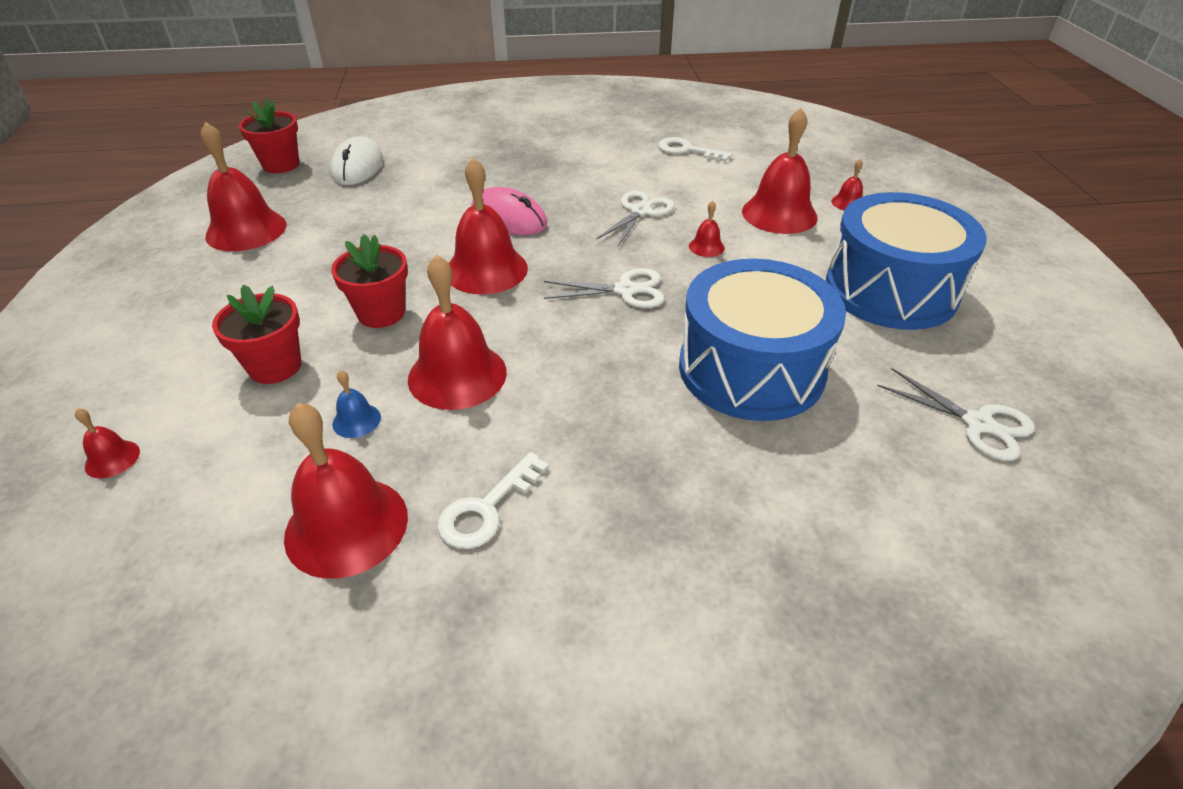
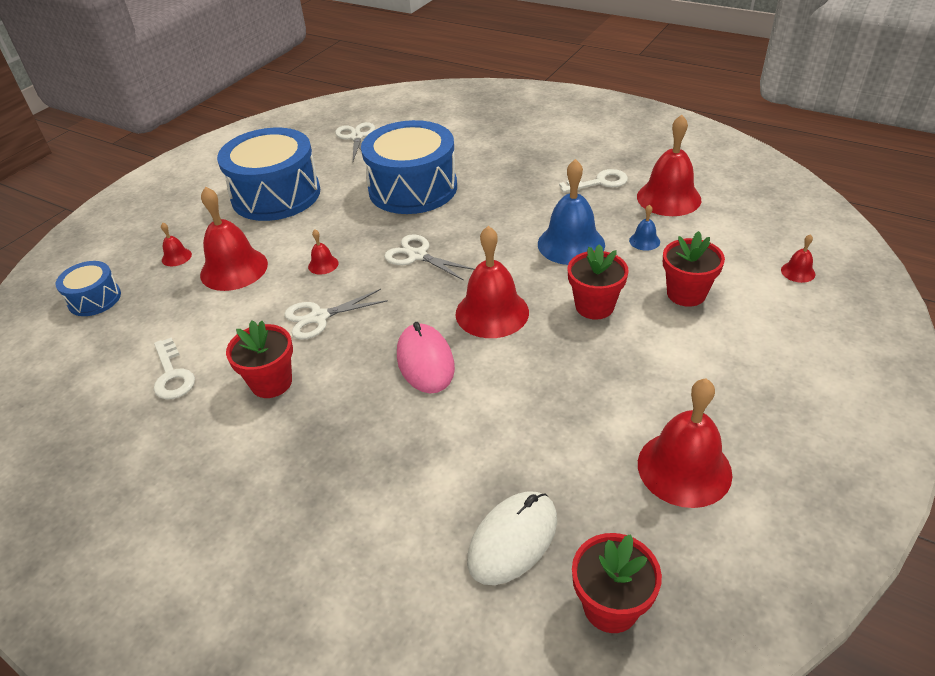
camera: 140 degrees left, 0 degrees up
(457, 375) = (571, 244): red bell -> blue bell
(611, 170) = (271, 382): none -> red flower pot
(838, 159) = (94, 299): none -> blue drum

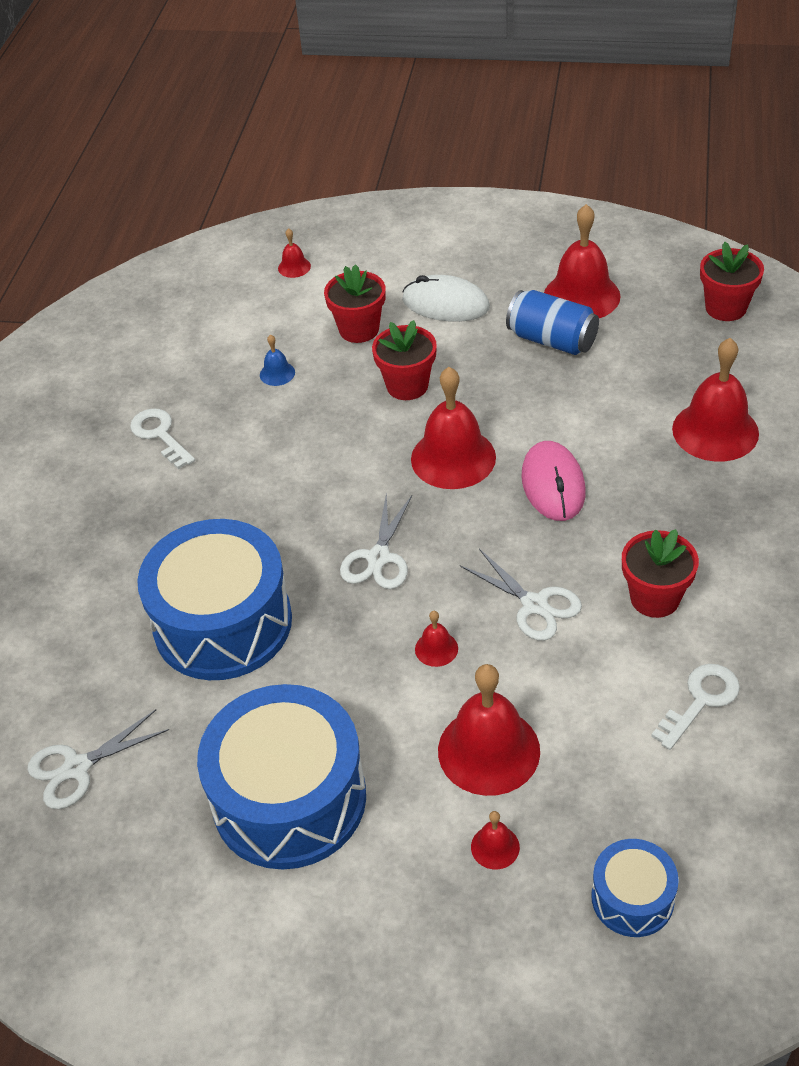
camera: 110 degrees left, 5 degrees up
(425, 361) = (553, 484): pink mouse -> pink mouse turned 60 degrees counterclockwise
(513, 539) = (709, 366): white mouse -> white mouse (445, 304)
(571, 244) = (303, 428): blue bell -> none
(616, 419) = (552, 340): none -> blue can
(668, 198) = (182, 371): red bell -> red bell (715, 431)

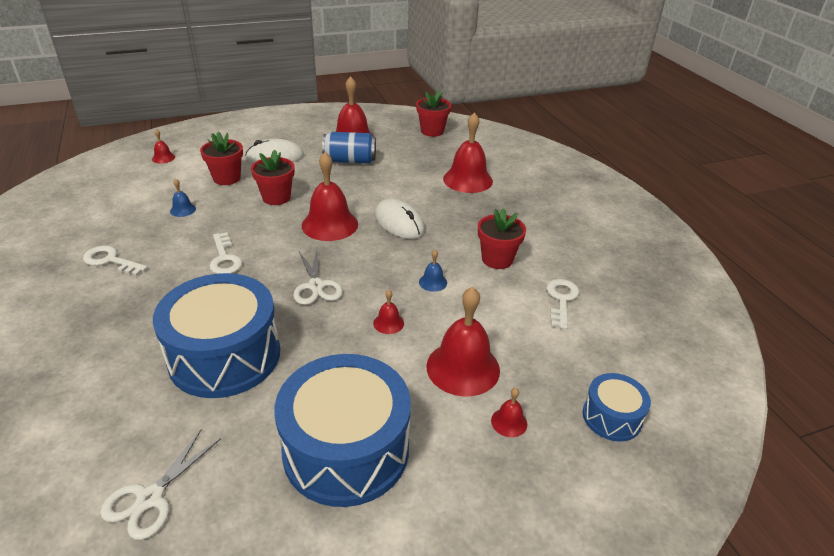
camera: 35 degrees left, 10 degrees down
(290, 474) = (224, 258): none -> white key
(535, 605) = (433, 282): white scissors -> blue bell
(553, 484) = (399, 222): pink mouse -> white mouse

